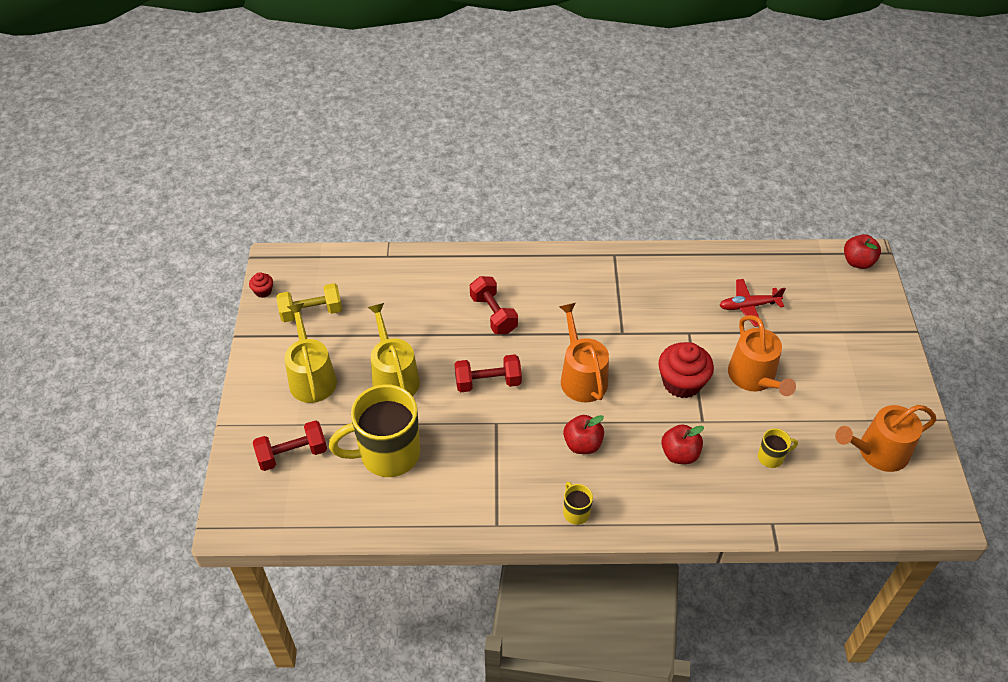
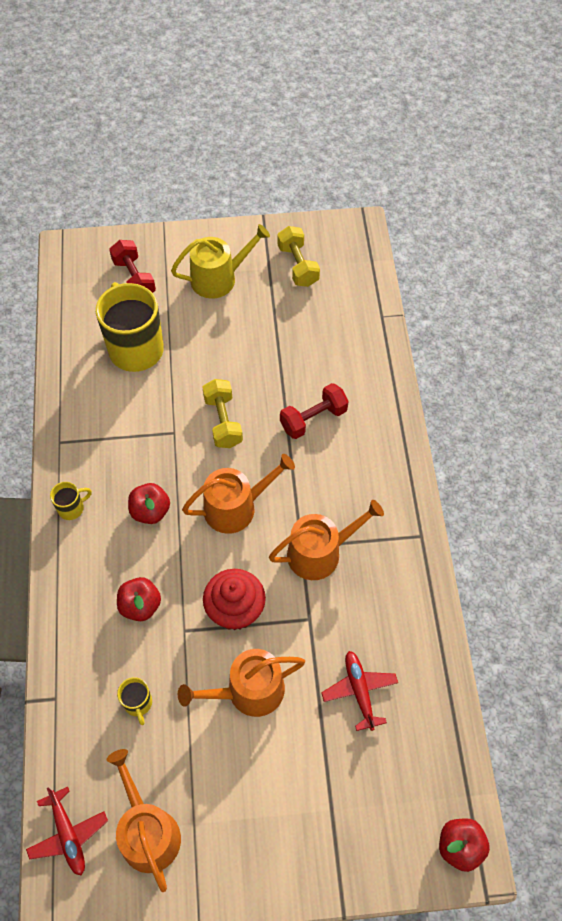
camera: 85 degrees right, 10 degrees up
(263, 291) = (319, 225): red cupcake -> none
(394, 377) = (224, 342): yellow watering can -> none
(488, 382) = (223, 421): red dumbbell -> yellow dumbbell
(628, 320) = (320, 552): none -> orange watering can
(890, 510) = (68, 835): none -> red plane

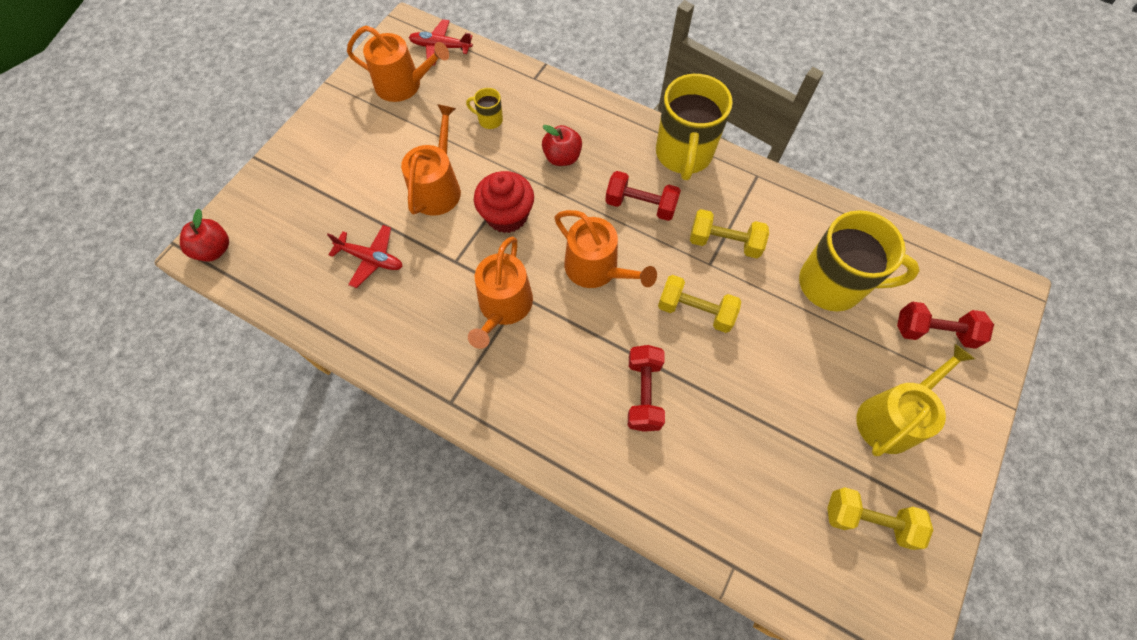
camera: 125 degrees right, 5 degrees up
(72, 508) = (683, 155): yellow mug -> yellow mug, size x2.31
(146, 433) = (724, 242): none -> yellow dumbbell
(150, 511) = (640, 205): red apple -> red dumbbell
(219, 278) = (891, 417): yellow watering can -> yellow watering can turned 150 degrees counterclockwise
(236, 507) = (597, 269): orange watering can -> orange watering can turned 60 degrees counterclockwise

